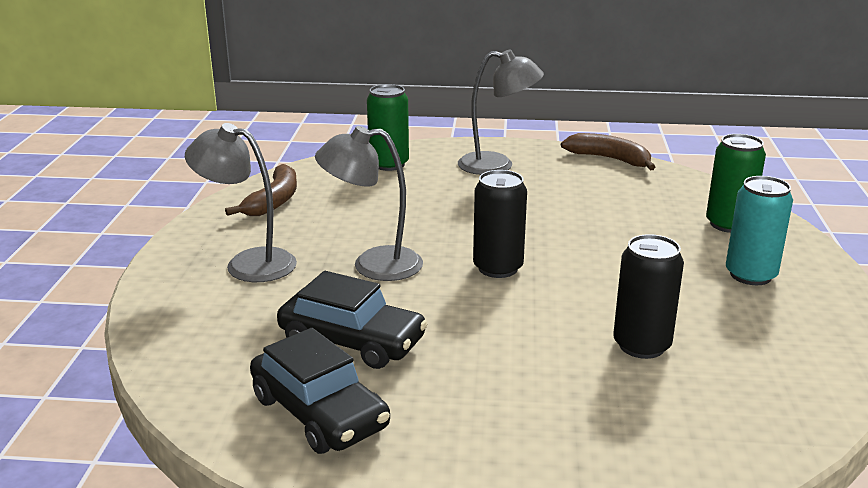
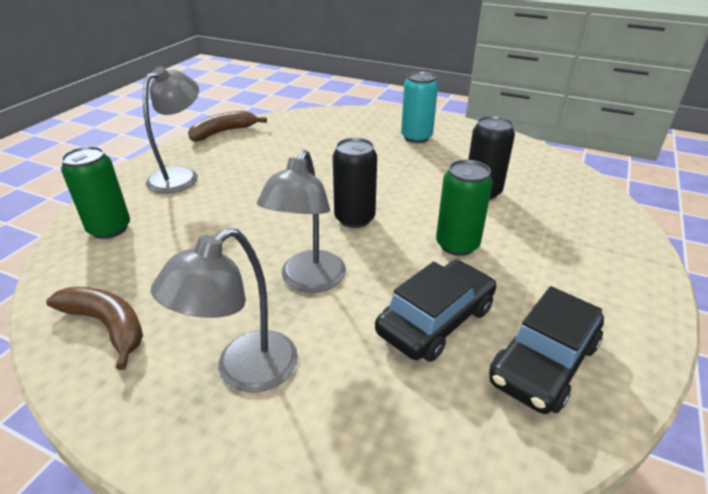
camera: 70 degrees left, 10 degrees up
(319, 412) = (543, 362): black car -> black car turned 150 degrees clockwise
(728, 224) = (352, 125): green can -> green can (457, 245)

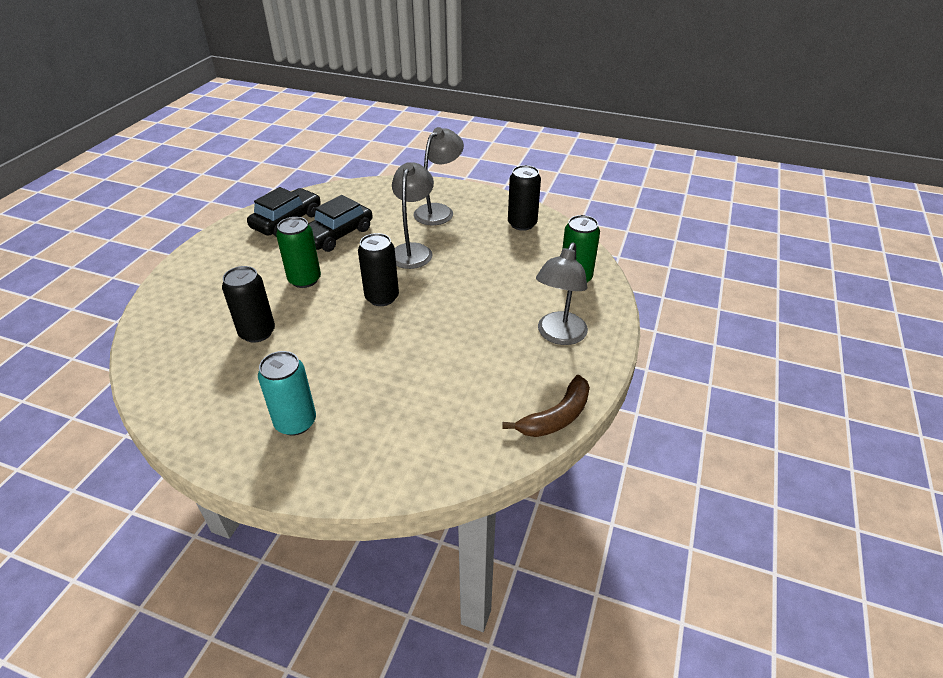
camera: 175 degrees right, 5 degrees up
(107, 325) = (522, 224): brown banana -> black can

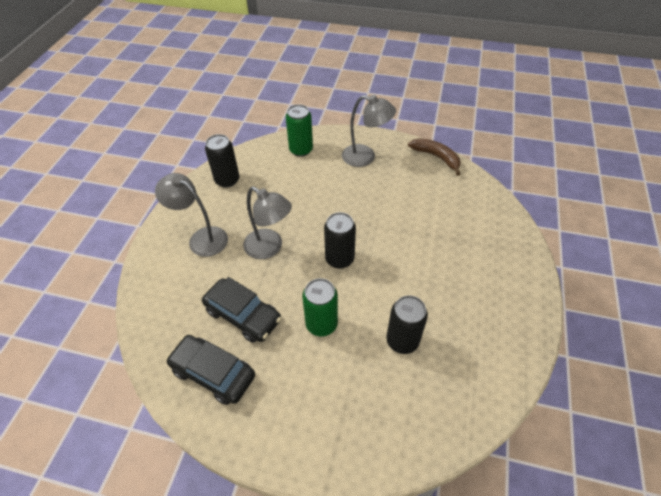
camera: 95 degrees left, 10 degrees up
(295, 422) = (487, 284): turquoise can -> none
(413, 250) = (269, 248): grey lamp -> grey lamp turned 150 degrees counterclockwise

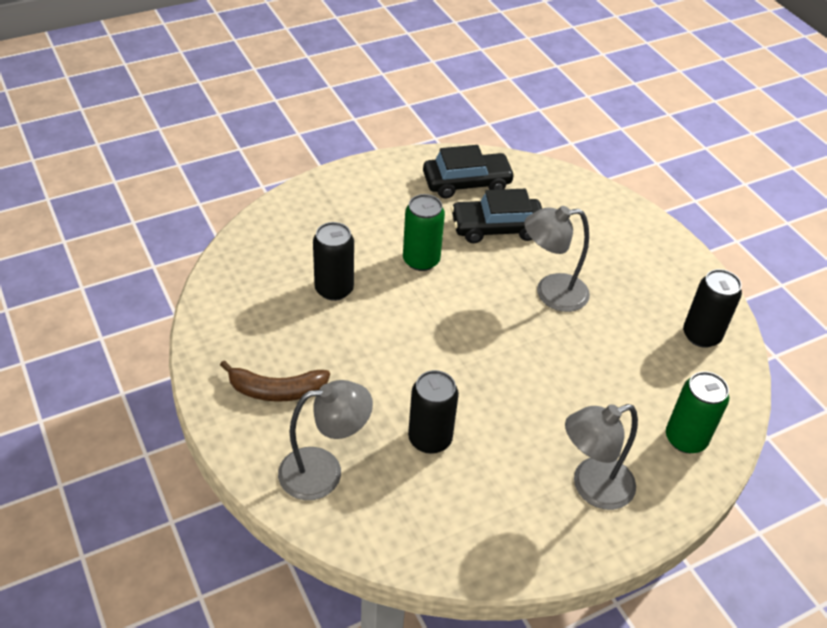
camera: 135 degrees right, 5 degrees down
(201, 238) = (626, 262): grey lamp -> grey lamp (324, 471)
(339, 259) = (469, 326): black can -> black can (430, 439)
(436, 157) = (496, 563): brown banana -> brown banana (276, 390)

